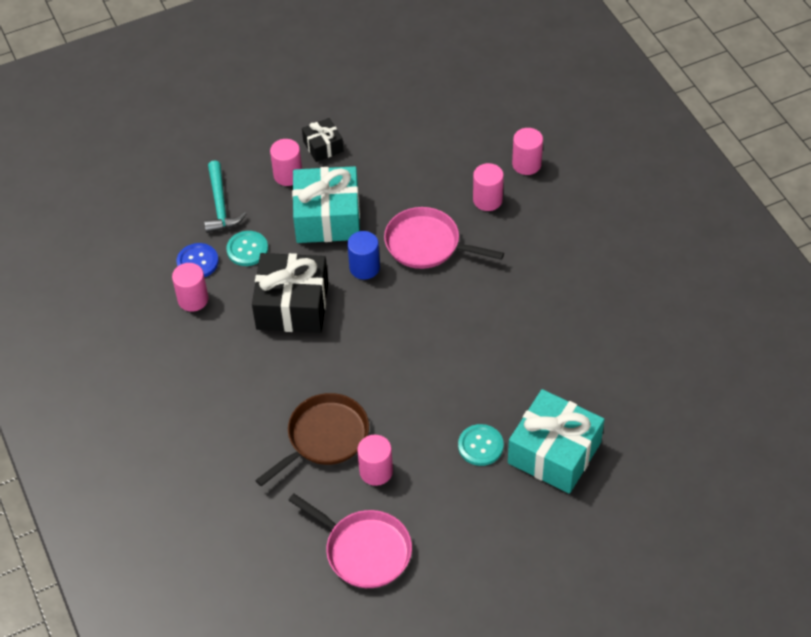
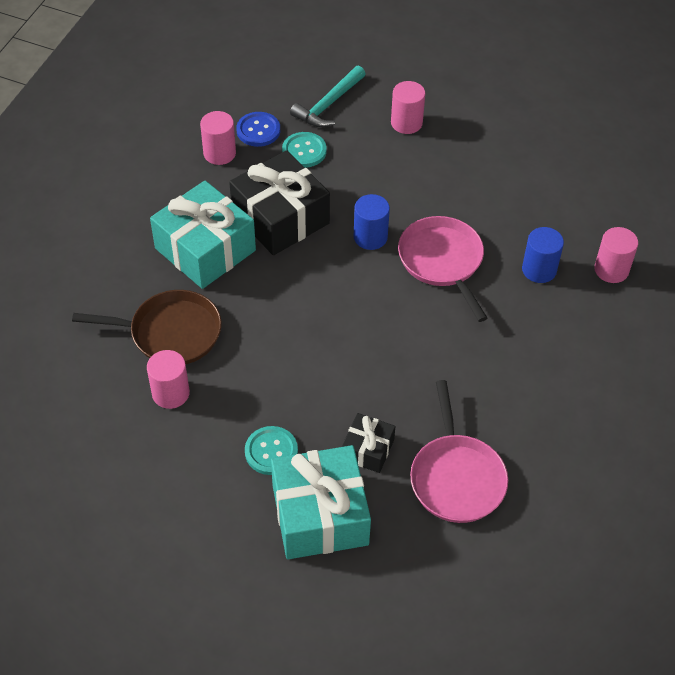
camera: 45 degrees right, 0 degrees up
(323, 146) = (461, 123): black gift -> black gift (368, 449)
(327, 217) = (393, 177): turquoise gift -> turquoise gift (205, 249)
(364, 550) = (82, 442): pink pan -> pink pan (456, 478)
(487, 200) = (539, 270): pink cylinder -> blue cylinder

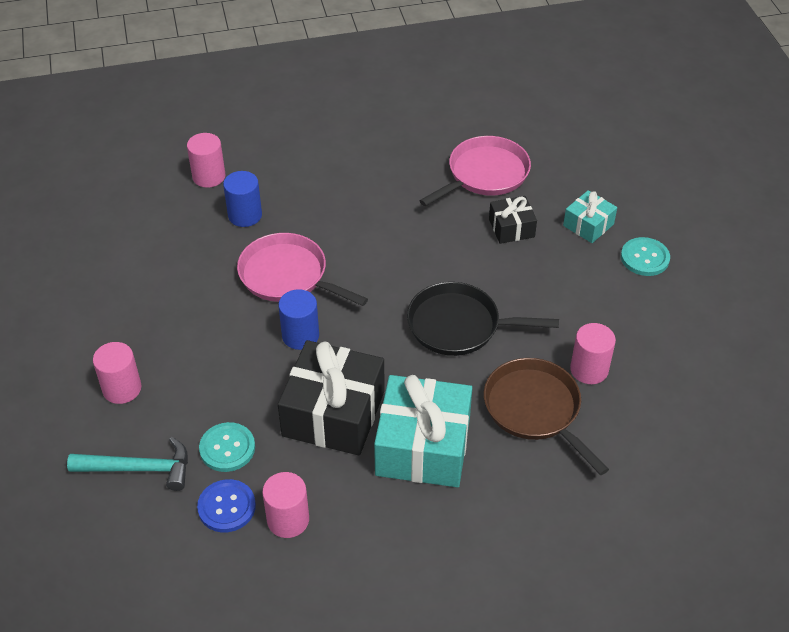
camera: 125 degrees left, 5 degrees down
(271, 451) = (570, 278): turquoise button -> turquoise button (644, 258)
(292, 338) = (458, 325): none -> black pan
(320, 515) = (588, 225): turquoise gift -> turquoise gift, size x0.51
(442, 261) = (287, 276): pink pan -> pink pan turned 90 degrees clockwise

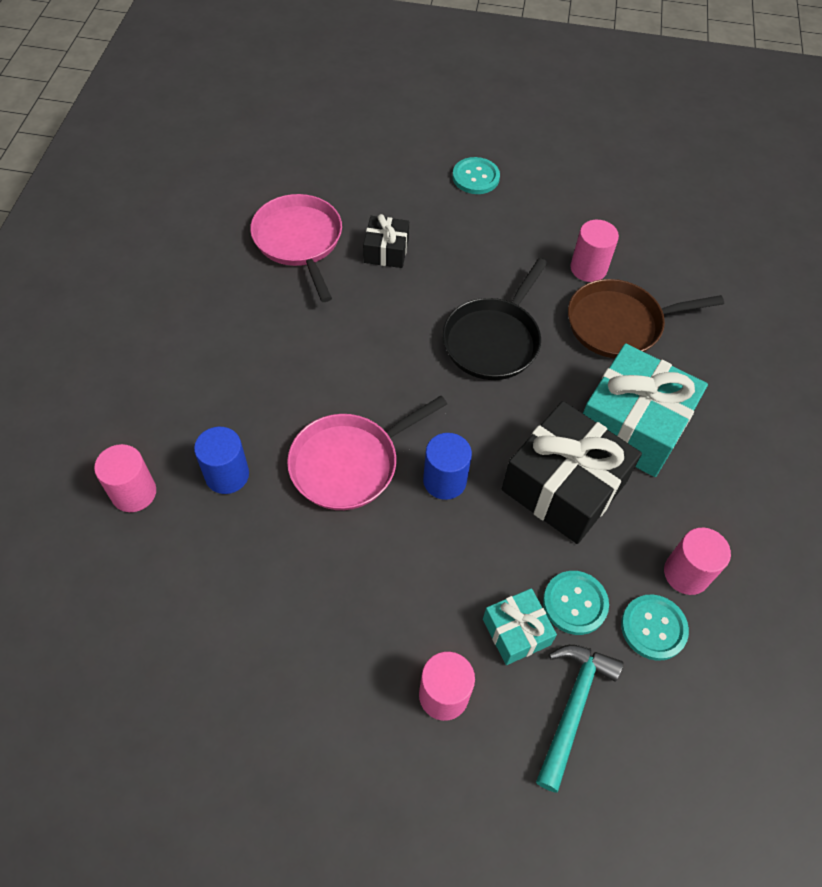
camera: 70 degrees left, 10 degrees up
(226, 507) = (653, 628): blue button -> turquoise button
(588, 225) = (414, 196): turquoise gift -> turquoise gift (516, 632)

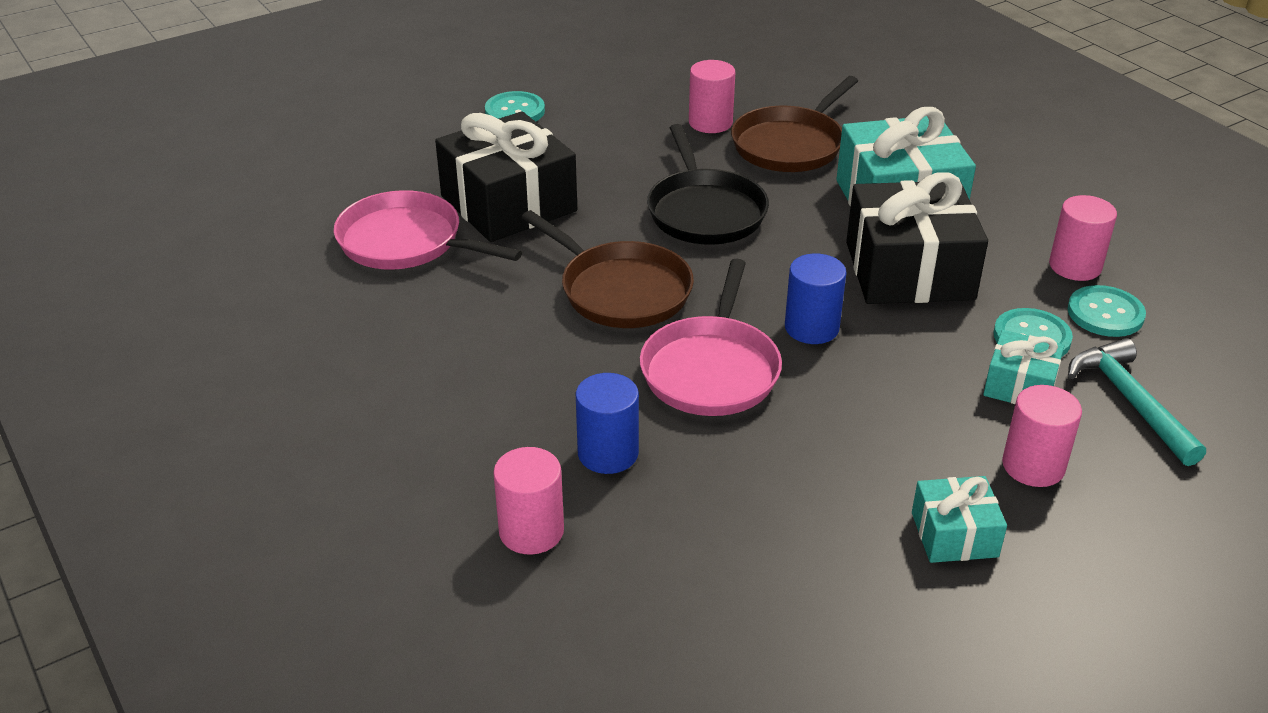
camera: 40 degrees left, 20 degrees down
(334, 696) = (954, 534): none -> turquoise gift
(370, 365) = (621, 290): none -> brown pan
(386, 251) = (508, 203): black gift -> black gift, size x1.95

